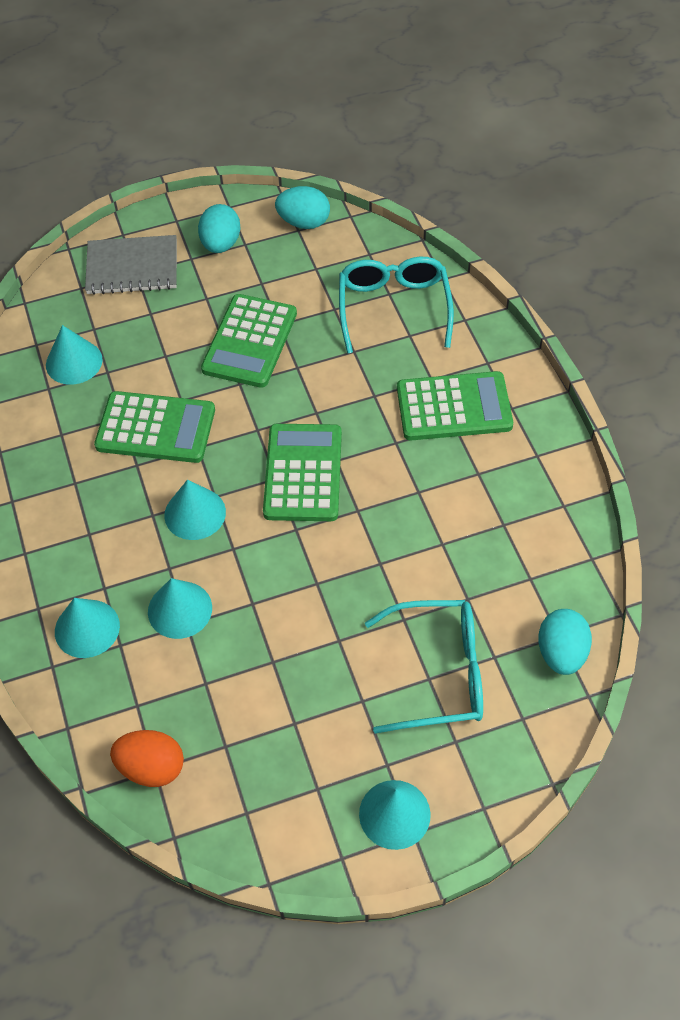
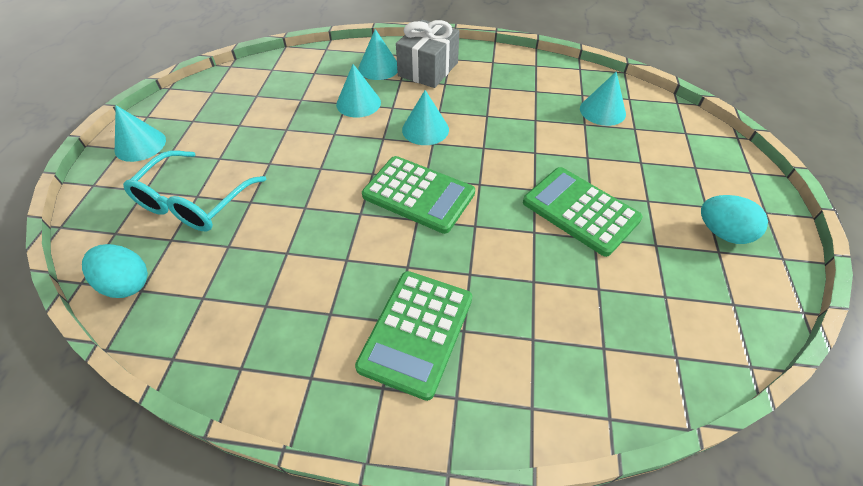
camera: 115 degrees right, 5 degrees down
(64, 567) = (428, 69): none -> grey gift
(132, 267) = (703, 166): grey notebook -> none
(152, 767) = (273, 68): orange egg -> none
(156, 428) = (514, 132): green calculator -> none
(304, 222) = (745, 314): turquoise egg -> none
(394, 307) = (580, 342): turquoise glasses -> none

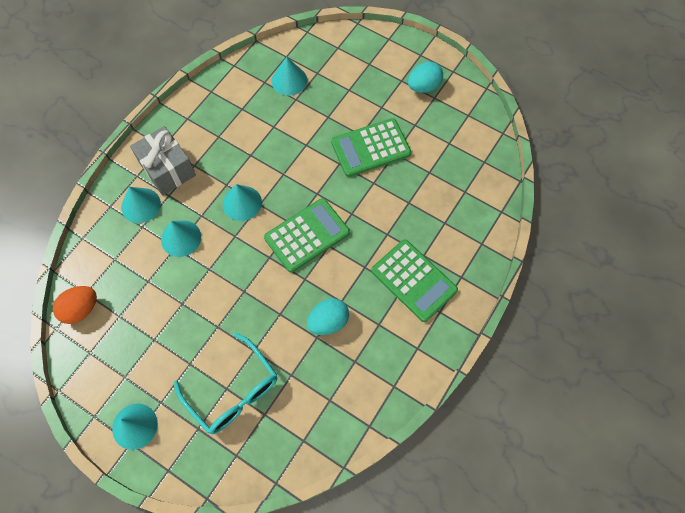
camera: 65 degrees left, 15 degrees up
(126, 283) = (293, 450): turquoise egg -> turquoise egg (328, 322)
(254, 72) = (81, 309): none -> orange egg

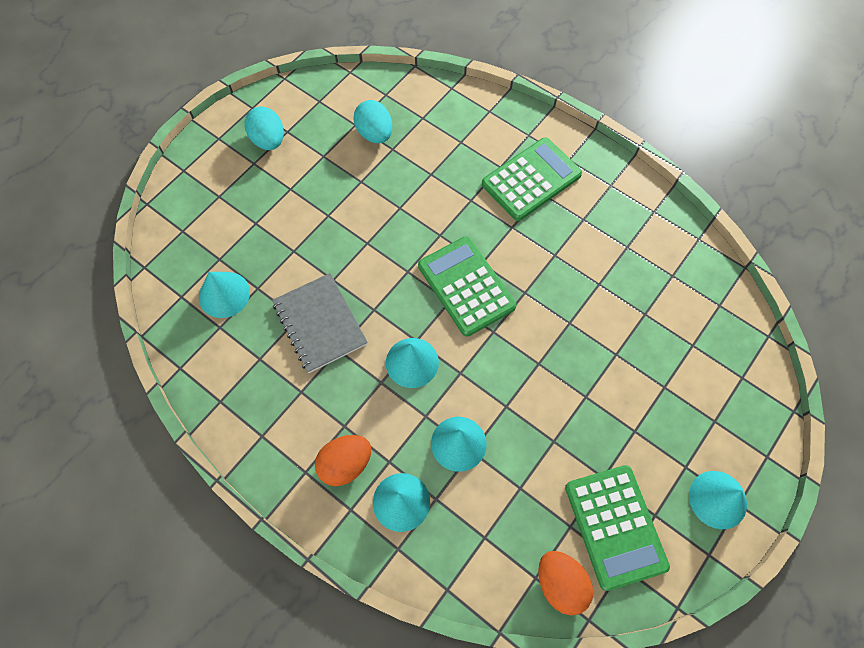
camera: 85 degrees left, 0 degrees up
(167, 169) = (345, 464): grey gift -> orange egg
(233, 392) = (668, 379): turquoise glasses -> none
(270, 141) = (320, 323): none -> grey notebook
(328, 322) = (580, 270): turquoise egg -> turquoise egg (375, 134)
(370, 148) = (350, 206): green calculator -> green calculator (615, 526)

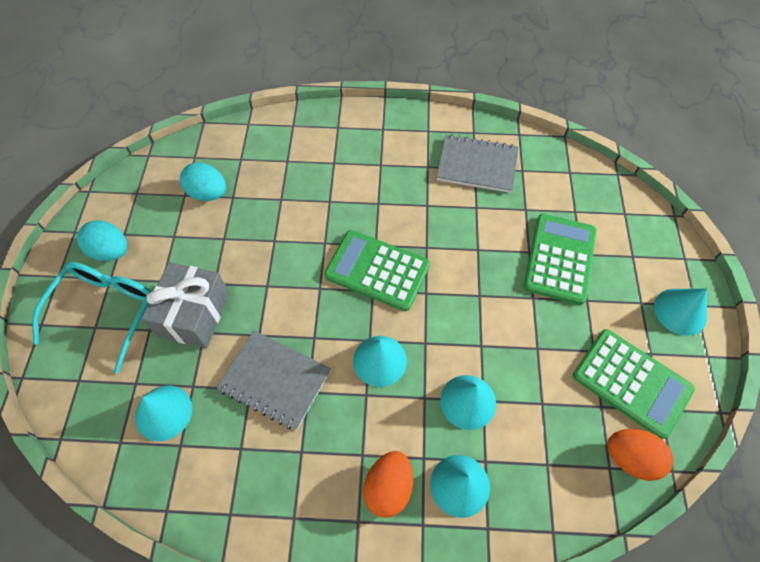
camera: 35 degrees left, 5 degrees down
(235, 188) = (106, 310): none -> turquoise glasses
(296, 231) = (194, 314): none -> grey gift
(531, 179) = (365, 159): green calculator -> green calculator (559, 259)
(631, 245) = (477, 165): none -> grey notebook

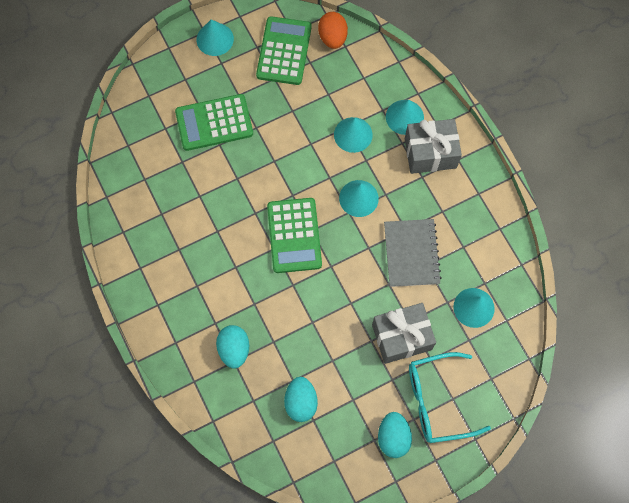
camera: 120 degrees left, 10 degrees up
(297, 166) = (234, 349): none -> turquoise egg
(388, 487) = (430, 153): orange egg -> grey gift
(477, 165) = (157, 213): grey notebook -> none

